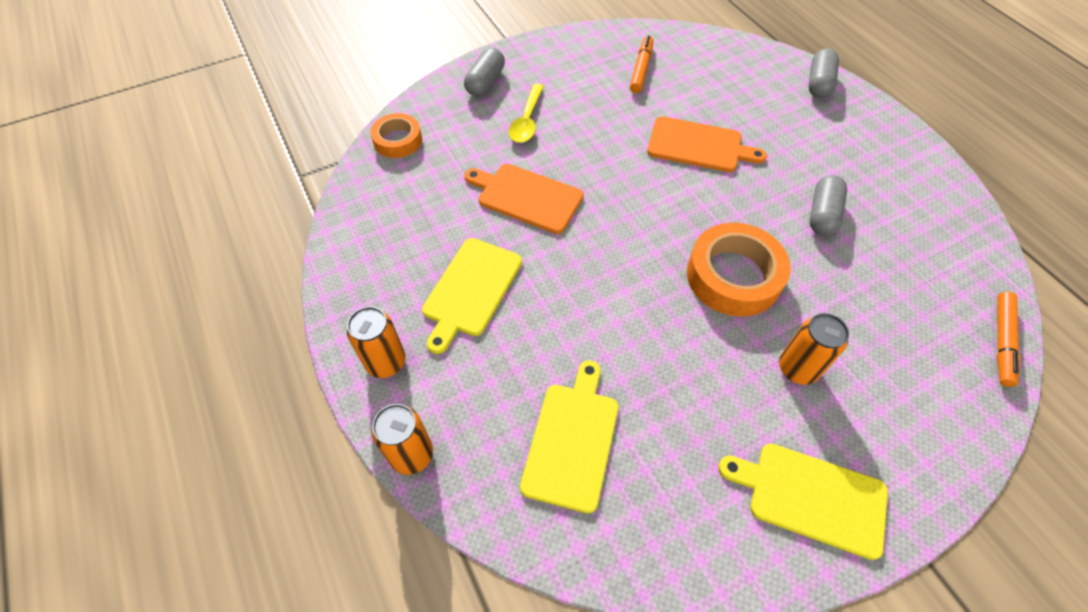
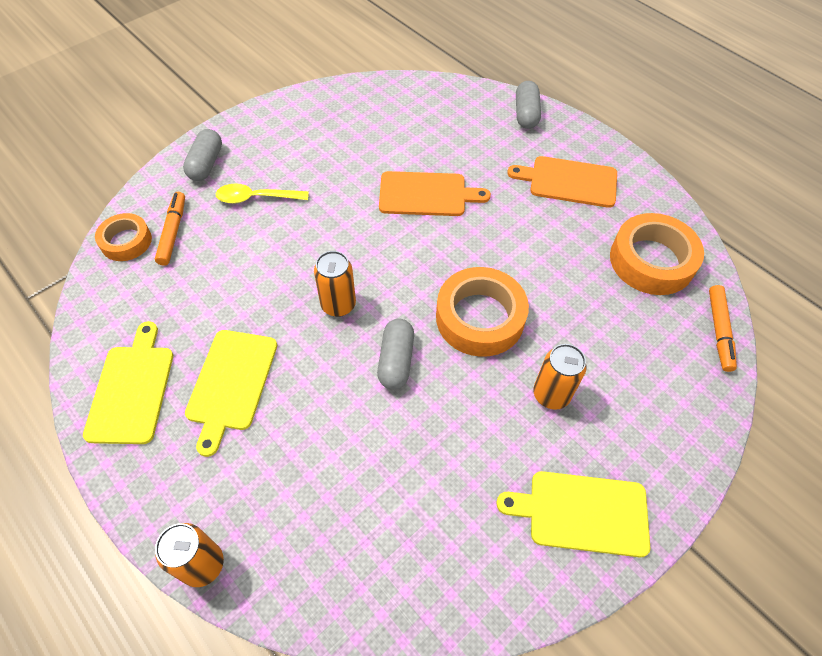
camera: 15 degrees left, 0 degrees up
(386, 362) = (158, 476): orange can -> orange can (338, 305)
(526, 197) = (269, 276): orange cutting board -> orange cutting board (569, 181)
(527, 121) = (256, 198): yellow spoon -> yellow spoon turned 90 degrees clockwise
(572, 440) = (358, 512): yellow cutting board -> yellow cutting board (132, 389)
(641, 69) = (358, 126): orange marker -> orange marker (173, 232)
(822, 214) = (549, 242): grey capsule -> grey capsule (396, 360)
(934, 254) = (651, 261): none -> orange tape

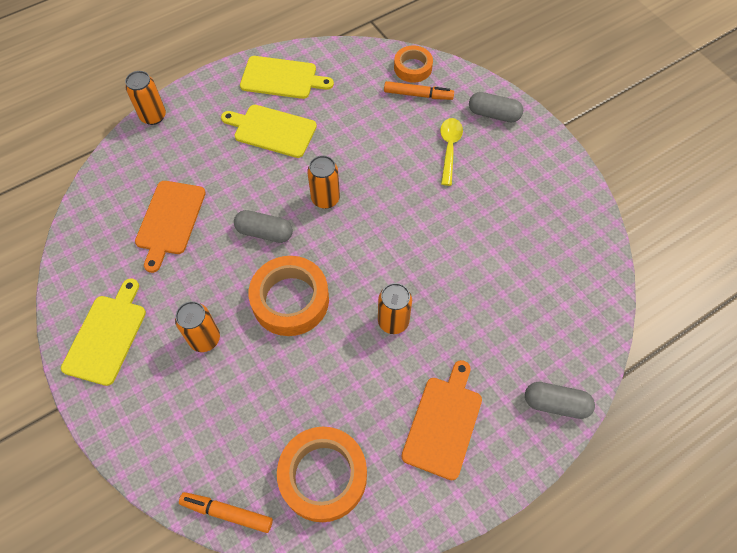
camera: 100 degrees right, 5 degrees up
(426, 194) = (439, 281): orange cutting board -> orange cutting board (169, 220)
(481, 226) = (393, 321): none -> orange can

